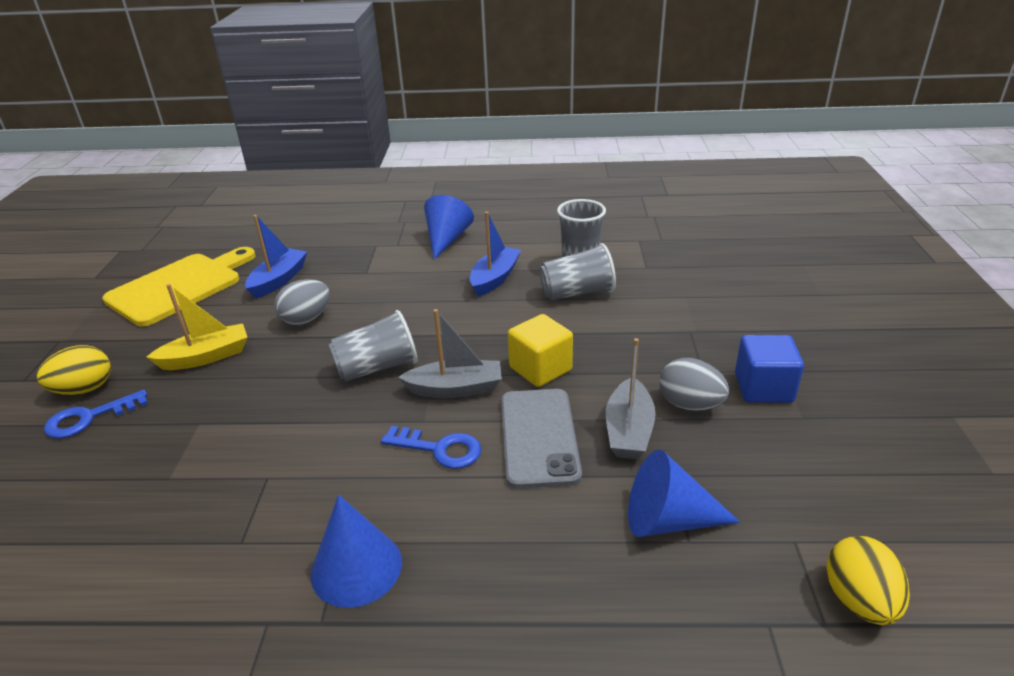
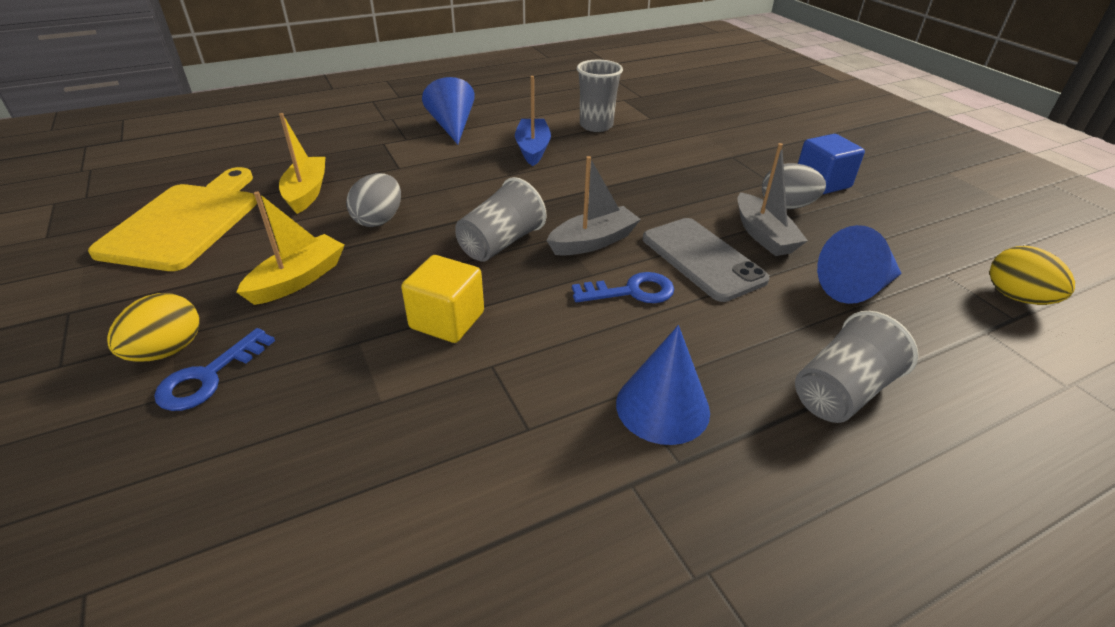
camera: 30 degrees left, 5 degrees up
(278, 280) = (307, 192): blue boat -> yellow boat
(540, 369) = (648, 209): yellow cube -> yellow cube (447, 320)
(577, 293) = (616, 146): grey cup -> grey cup (841, 392)

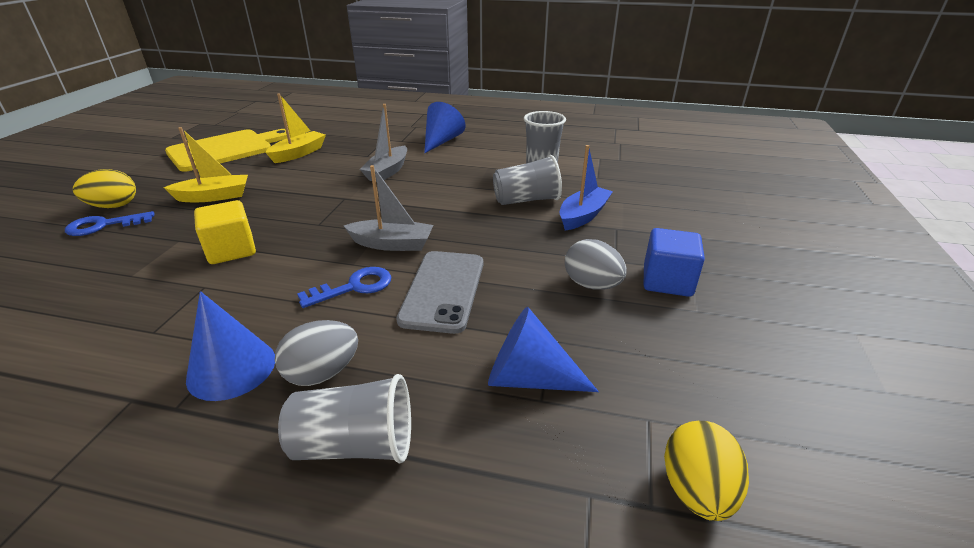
camera: 40 degrees right, 5 degrees down
(379, 220) = (303, 181): grey egg -> grey egg (322, 373)
(501, 243) = (338, 221): grey cup -> grey cup (526, 200)
(533, 149) = (466, 171): blue boat -> blue boat (583, 215)
(631, 291) = (354, 287): blue key -> blue key turned 60 degrees counterclockwise
(763, 235) = (526, 297): grey boat -> grey boat (387, 171)

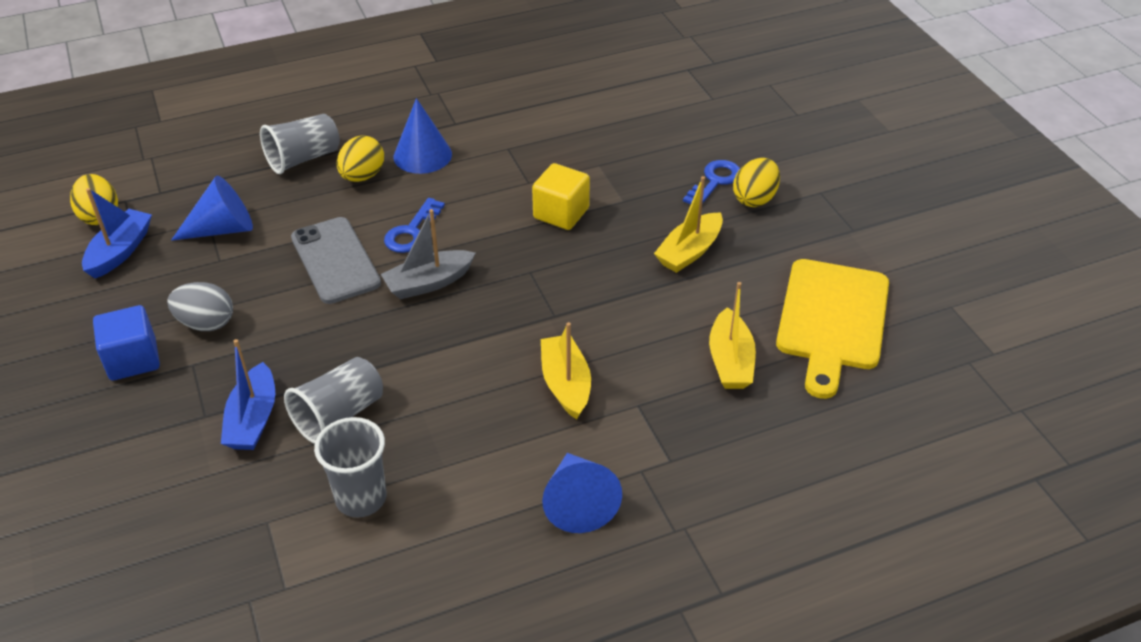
camera: 145 degrees right, 10 degrees up
(322, 373) = (362, 176): grey egg -> yellow egg
(387, 171) = (565, 384): grey boat -> yellow boat
(668, 406) = (120, 251): none -> blue boat

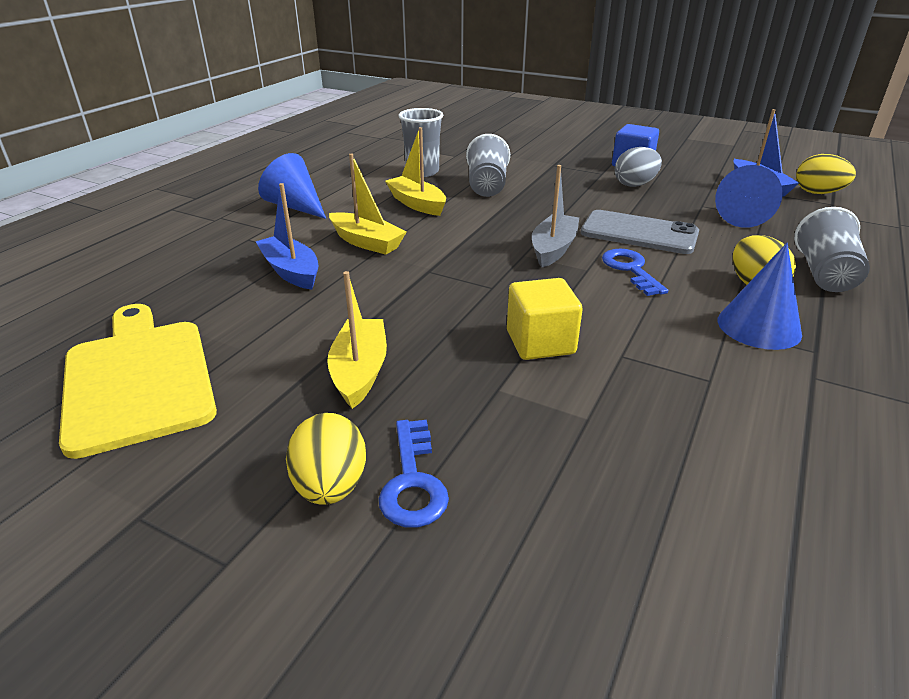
camera: 140 degrees right, 10 degrees down
(253, 419) = (527, 171): blue boat -> blue boat (291, 271)
(730, 361) = (238, 303): yellow boat -> yellow boat (417, 204)

